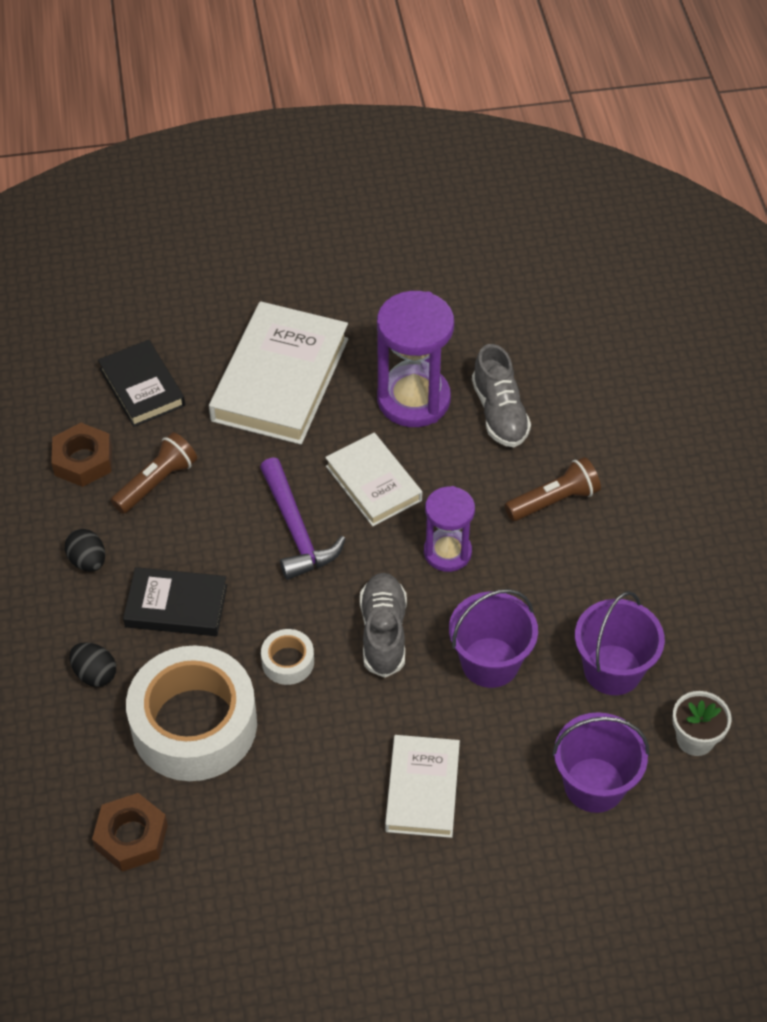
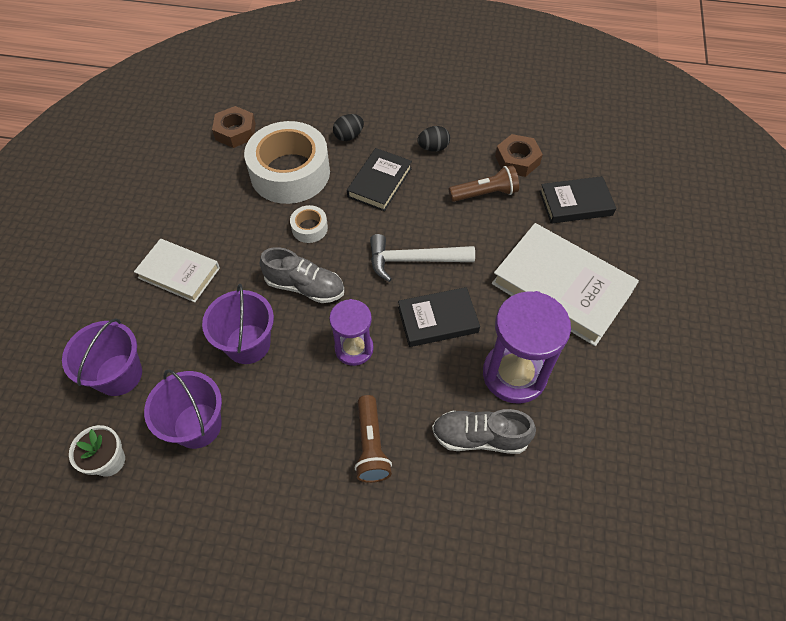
camera: 110 degrees right, 5 degrees up
(157, 482) = (485, 193): brown flashlight -> brown flashlight turned 75 degrees counterclockwise
(296, 530) = (413, 260): purple hammer -> white hammer
(373, 483) = (438, 320): white book -> black book

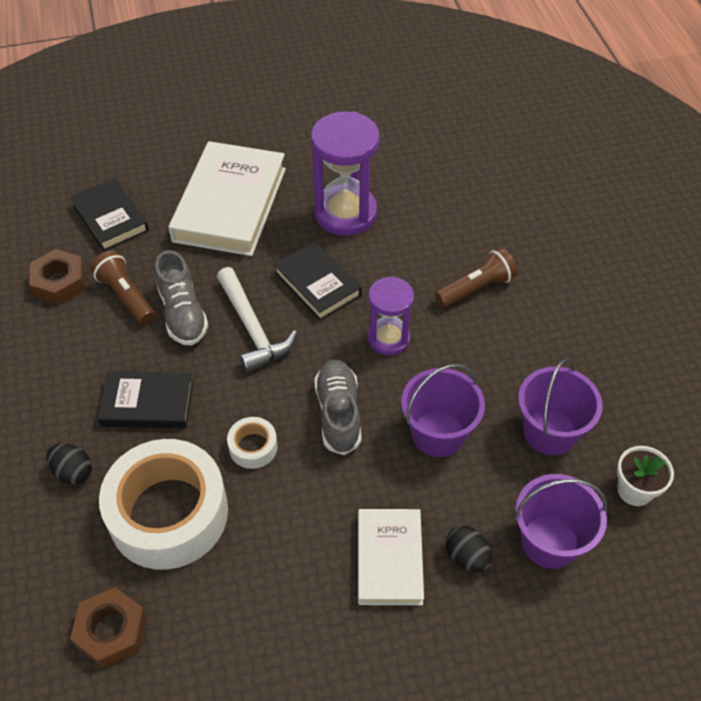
camera: 115 degrees left, 5 degrees down
(433, 148) = (65, 369): black egg -> black egg (466, 557)
(479, 437) = (420, 219): grey shoe -> grey shoe (183, 313)

